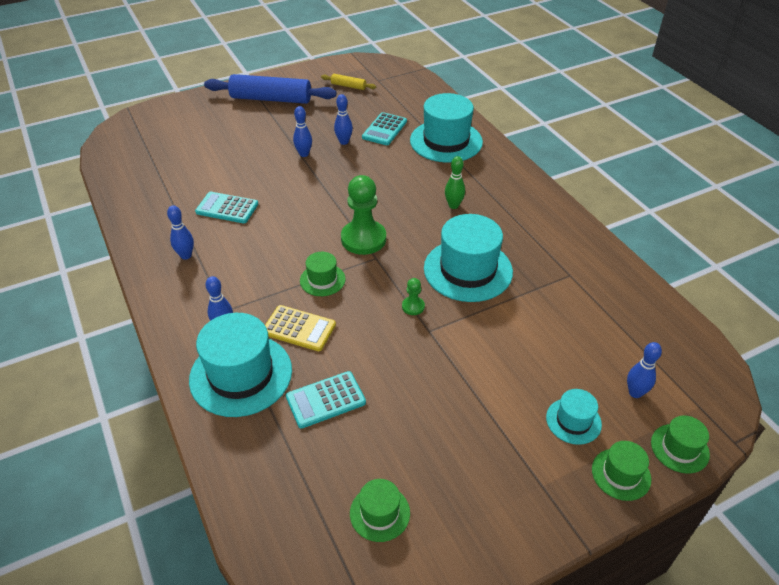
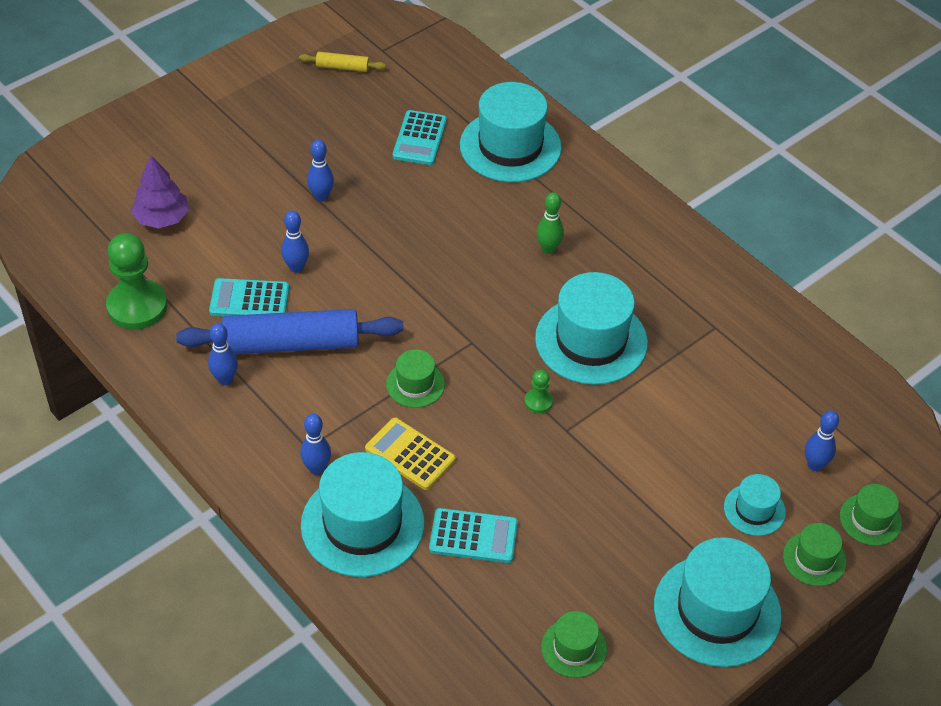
camera: 15 degrees left, 5 degrees up
(192, 153) = (162, 218): none -> purple tree
(271, 99) = (237, 107): blue rolling pin -> blue rolling pin (291, 344)
(299, 328) = (410, 454): yellow calculator -> yellow calculator turned 150 degrees counterclockwise
(325, 400) = (473, 536): turquoise calculator -> turquoise calculator turned 135 degrees counterclockwise
(344, 142) = (370, 168): blue bowling pin -> blue bowling pin (296, 267)
(363, 239) = (447, 317): green pawn -> green pawn (137, 306)
(520, 504) = (717, 610): none -> turquoise hat

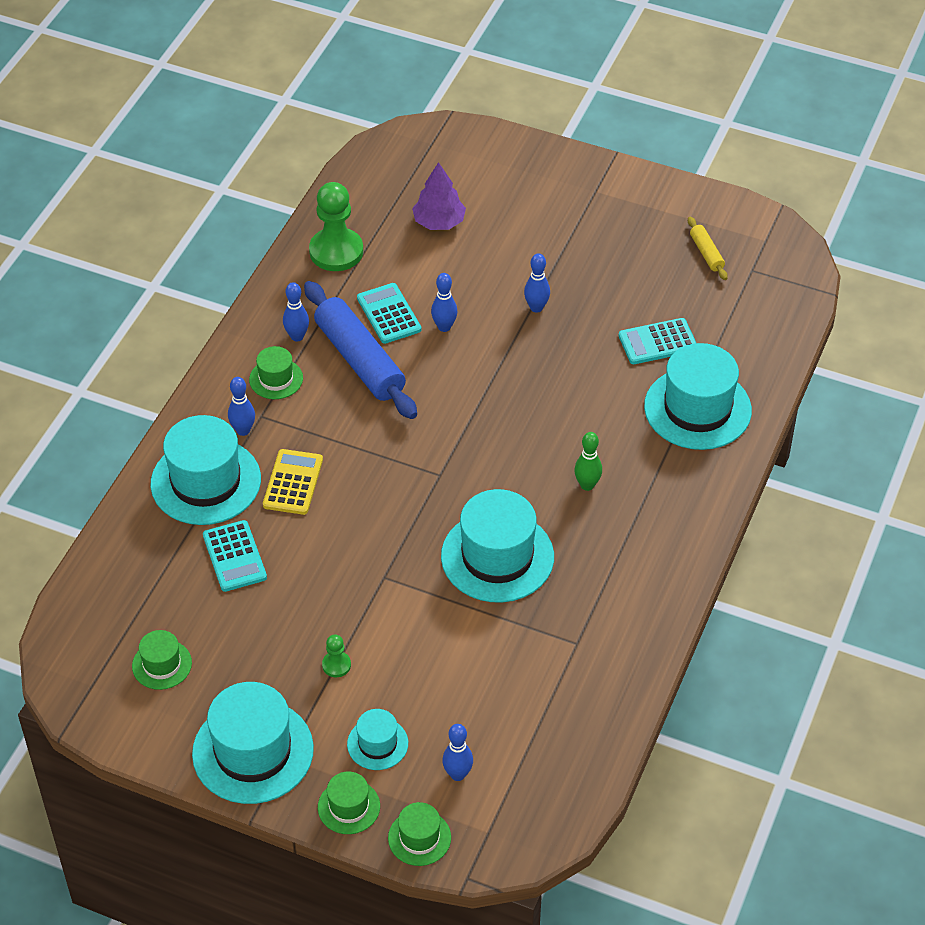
camera: 65 degrees right, 0 degrees up
(415, 384) = (368, 456): green hat -> green hat (276, 379)
(538, 402) = (402, 545): green pawn -> green pawn (336, 665)

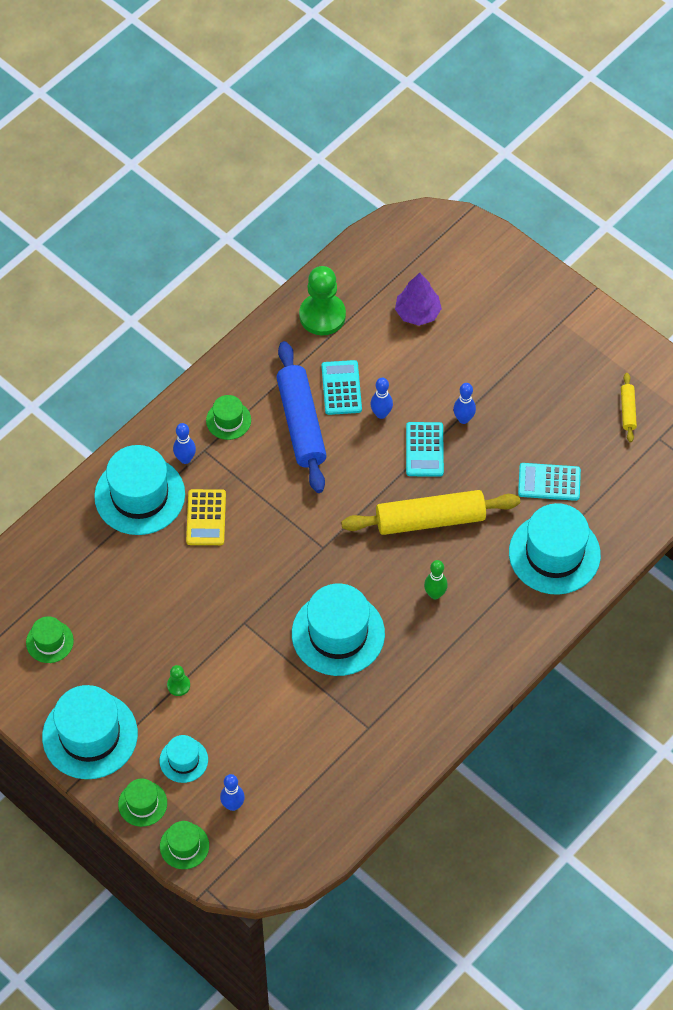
camera: 20 degrees right, 10 degrees up
(234, 556) = (137, 568): turquoise calculator -> turquoise calculator (424, 450)
(293, 482) = (206, 518): yellow calculator -> yellow calculator turned 150 degrees clockwise
(297, 336) = (260, 386): blue bowling pin -> none
(547, 414) = (430, 520): none -> yellow rolling pin

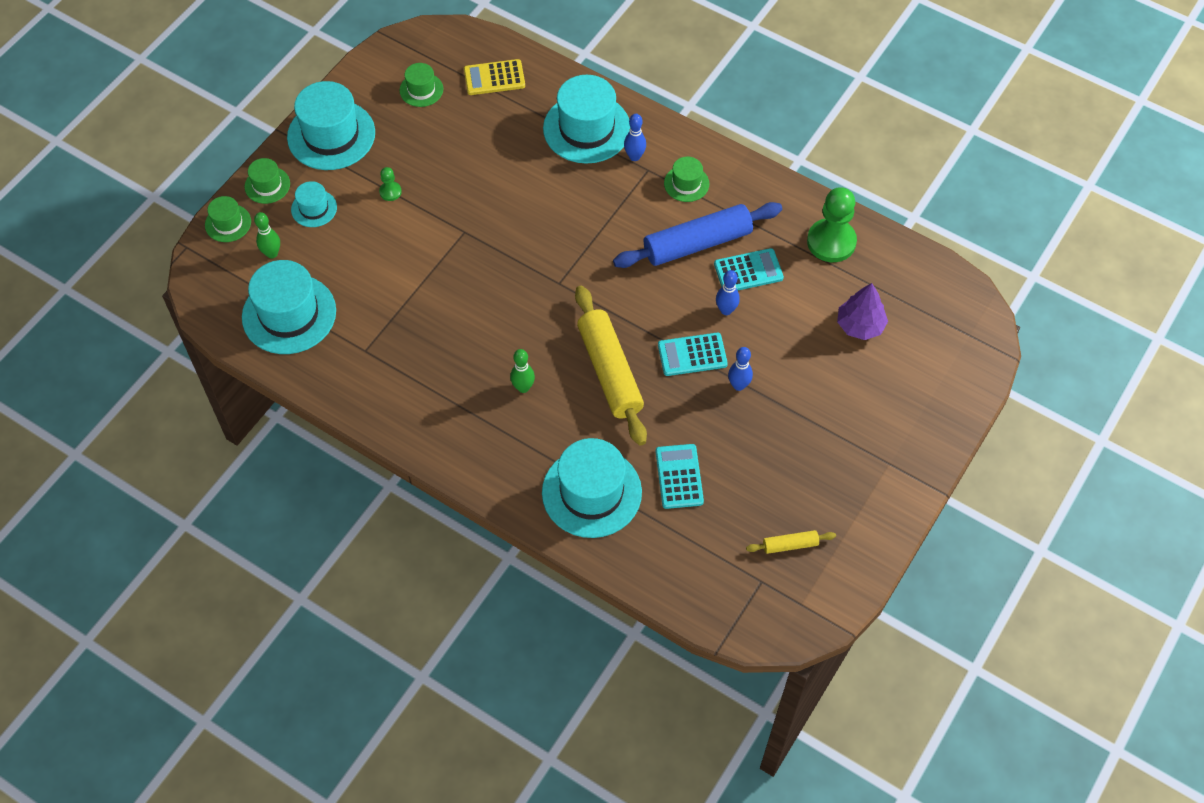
camera: 80 degrees right, 0 degrees up
(206, 518) = (573, 183): yellow calculator -> yellow calculator (494, 78)
(233, 805) = (272, 253): blue bowling pin -> green bowling pin
(338, 634) = (464, 310): turquoise hat -> turquoise hat (289, 314)

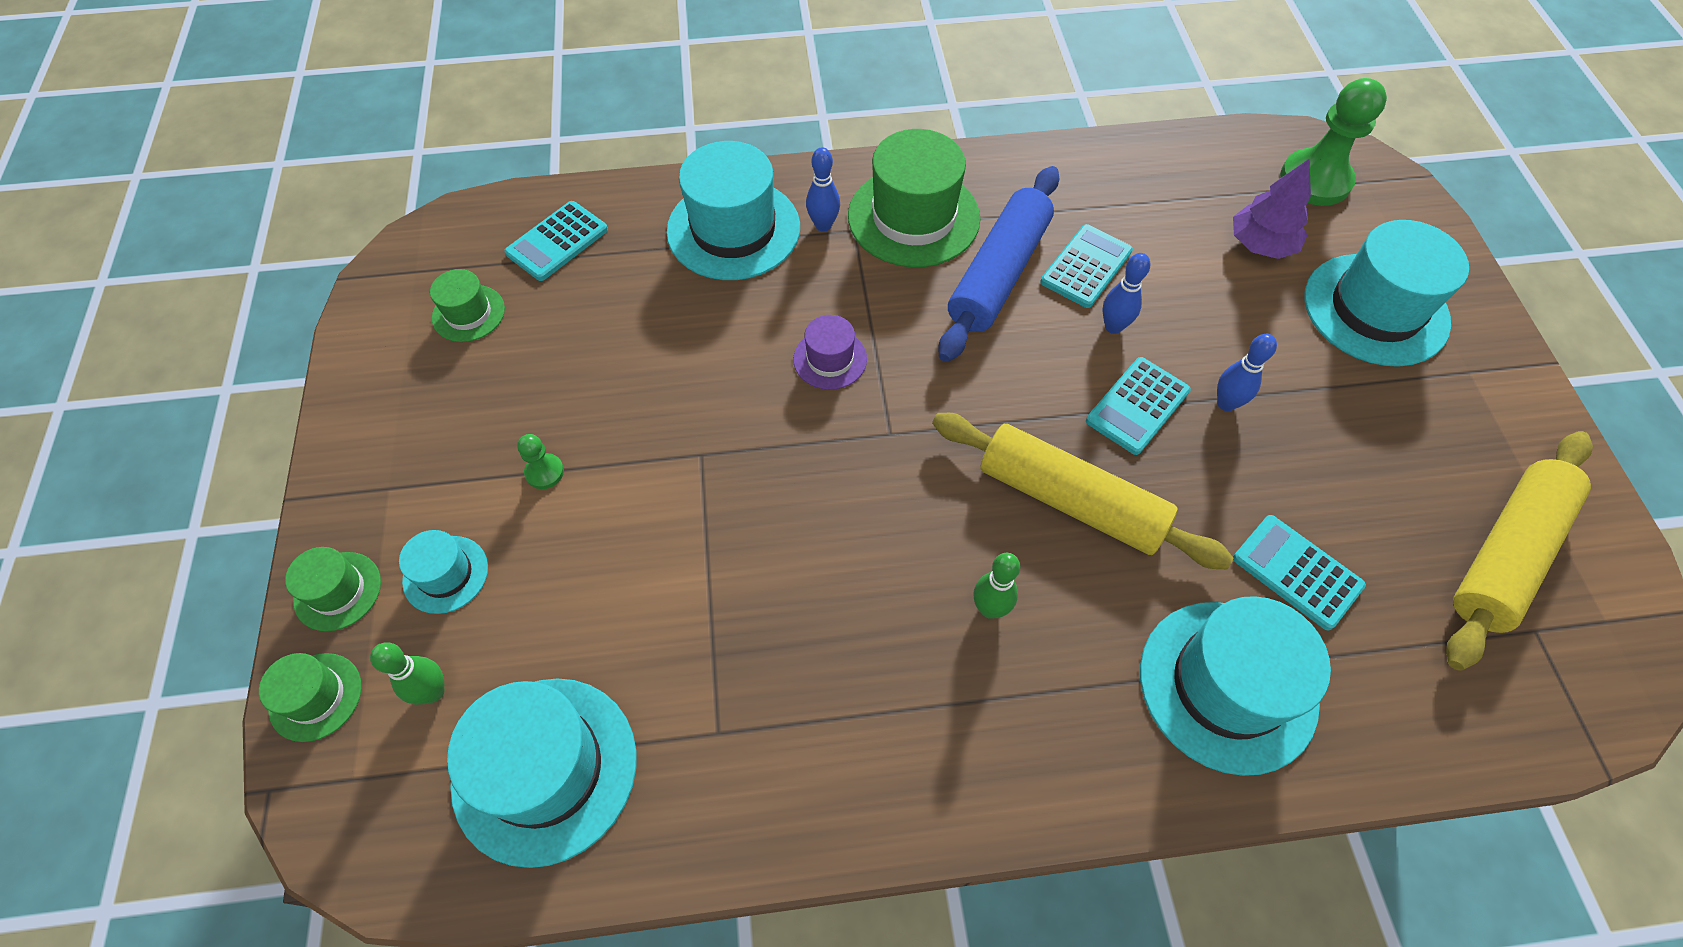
camera: 40 degrees left, 0 degrees up
(331, 135) = (383, 453): turquoise hat -> turquoise hat (1375, 309)
(494, 78) = (557, 241): yellow calculator -> turquoise calculator
(567, 228) = (830, 359): none -> purple hat
(686, 183) = (913, 217): green hat -> green hat, size x1.97
(790, 545) = (1504, 554): yellow rolling pin -> yellow rolling pin, size x2.20
(831, 242) = (1131, 179): green pawn -> green pawn (1315, 180)

